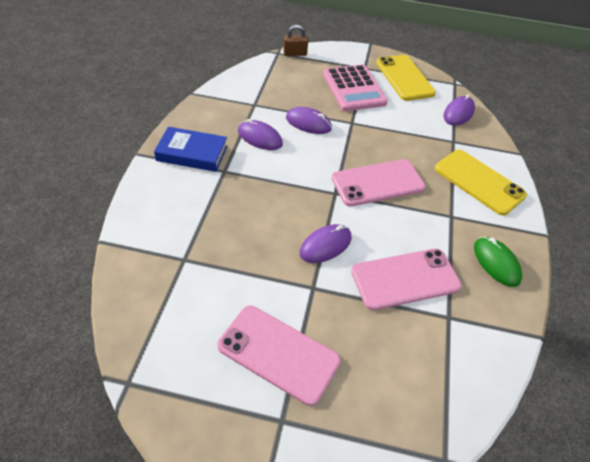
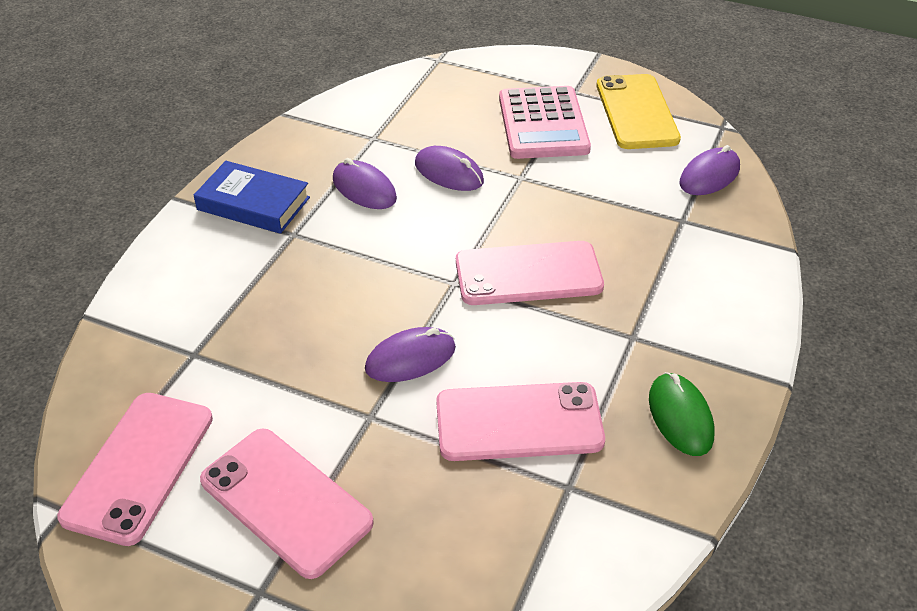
camera: 15 degrees right, 5 degrees down
(171, 344) = (139, 466): none -> pink phone
(295, 53) = (465, 62): brown padlock -> none
(479, 182) = (701, 289): yellow phone -> none

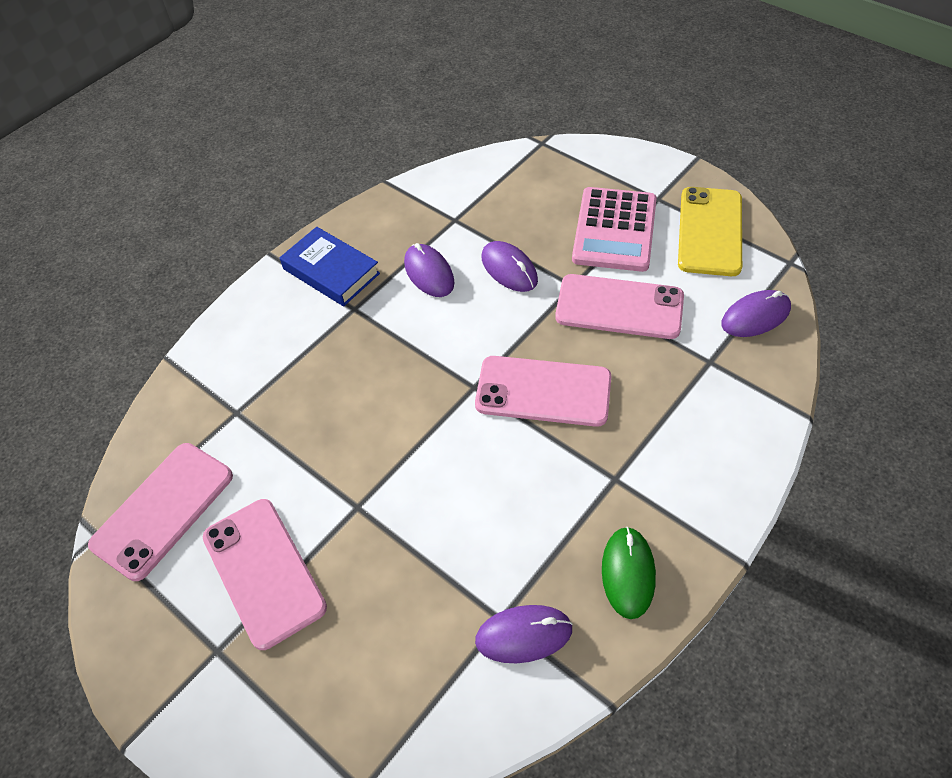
camera: 20 degrees right, 10 degrees up
(410, 358) = (410, 456): purple mouse -> purple mouse (523, 635)
(519, 422) = (481, 543): pink phone -> pink phone (619, 307)

